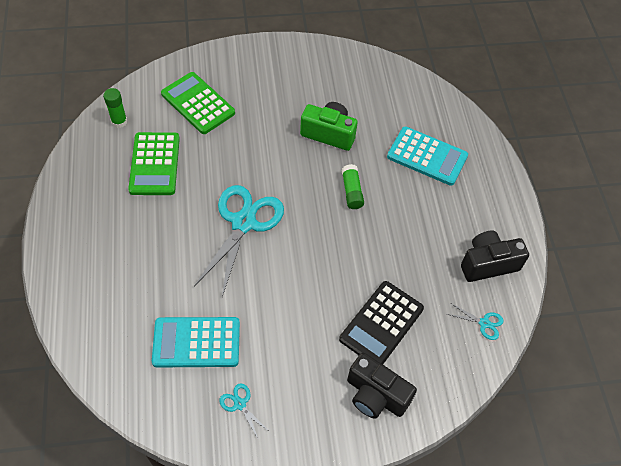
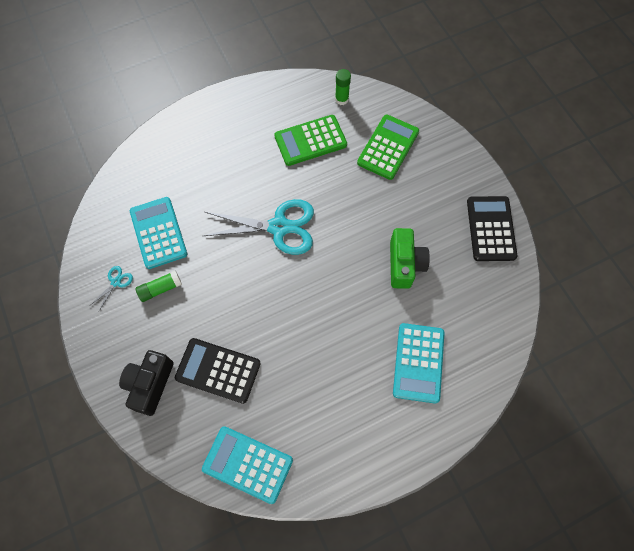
camera: 75 degrees right, 10 degrees up
(320, 60) = (490, 229): none -> black calculator
(351, 191) = (347, 304): green glue stick -> green glue stick (160, 289)
(484, 323) = (247, 464): turquoise scissors -> turquoise calculator
(488, 264) = (314, 454): black camera -> none

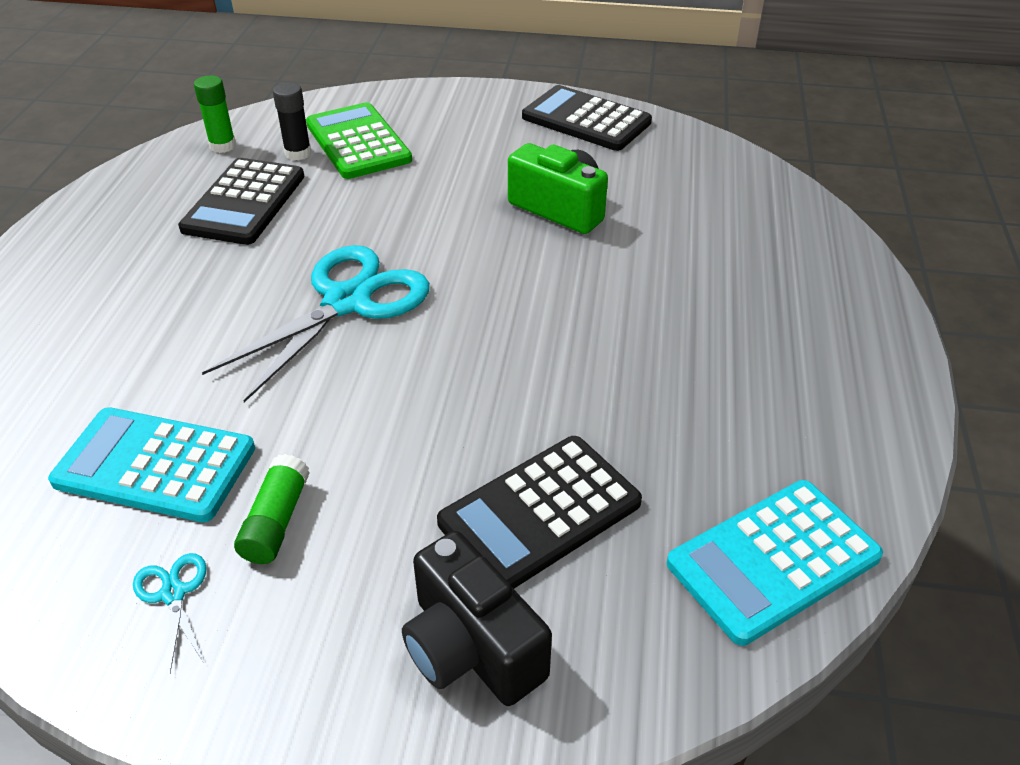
camera: 55 degrees left, 25 degrees down
(310, 141) = (244, 202): green calculator -> black calculator
(360, 131) = (298, 153): none -> black glue stick
(418, 363) = (733, 265): turquoise calculator -> none

